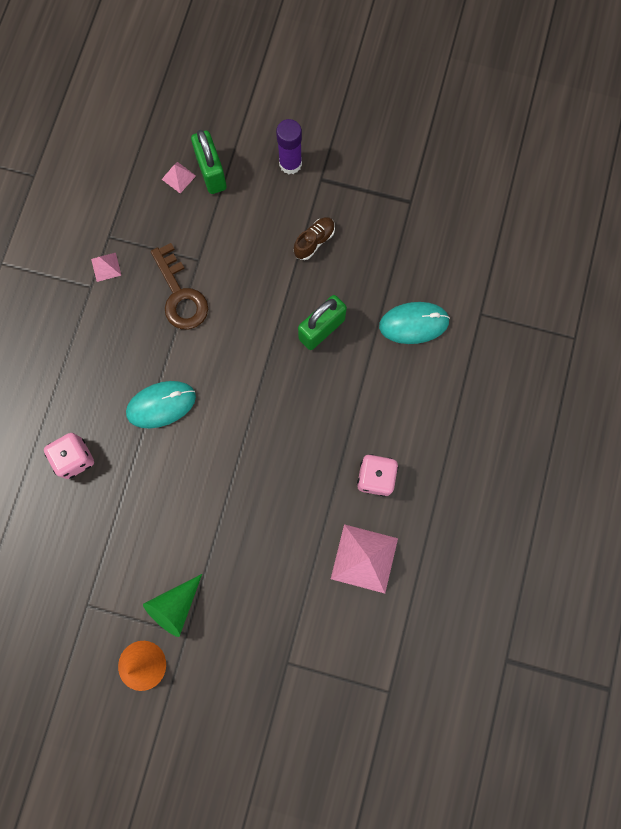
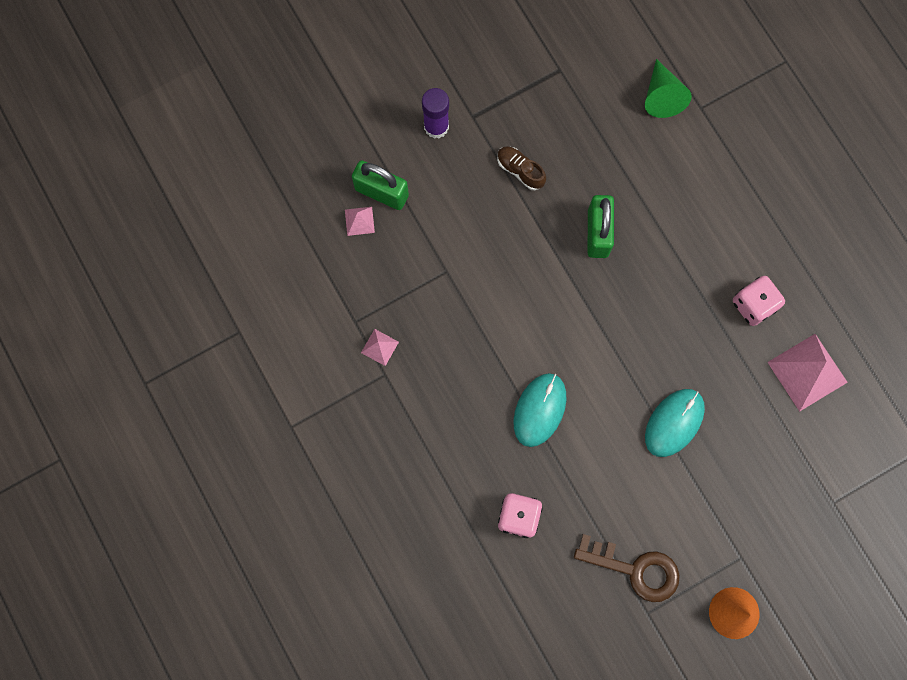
camera: 45 degrees left, 0 degrees up
(175, 607) = (712, 546): green cone -> green cone (662, 96)
(180, 295) = (462, 312): brown key -> brown key (635, 569)
(314, 241) = (520, 170): brown shoe -> brown shoe turned 45 degrees counterclockwise
(414, 323) = (660, 162): turquoise mouse -> turquoise mouse (674, 423)

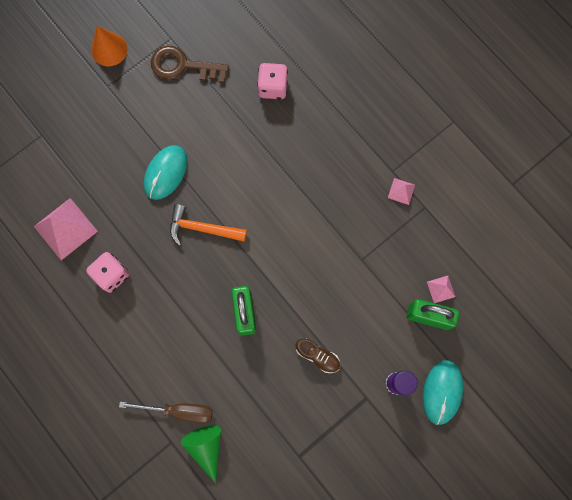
camera: 170 degrees right, 0 degrees up
(539, 410) = (269, 165): turquoise mouse -> turquoise mouse (442, 392)
(635, 342) = (202, 229): none -> orange hammer
(688, 138) = (179, 411): none -> brown screwdriver

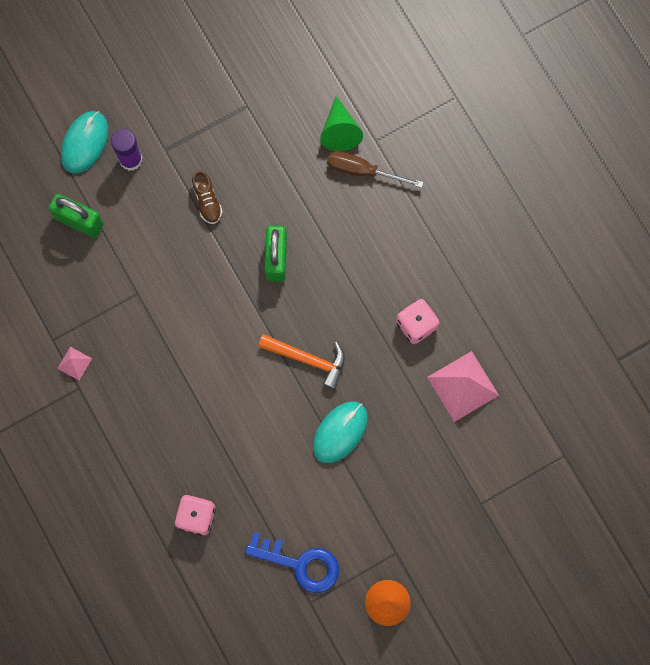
camera: 170 degrees left, 0 degrees up
(183, 66) = (300, 564): brown key -> blue key
(317, 356) = (207, 200): brown shoe -> brown shoe turned 150 degrees counterclockwise
(441, 289) = (58, 247): pink pyramid -> none

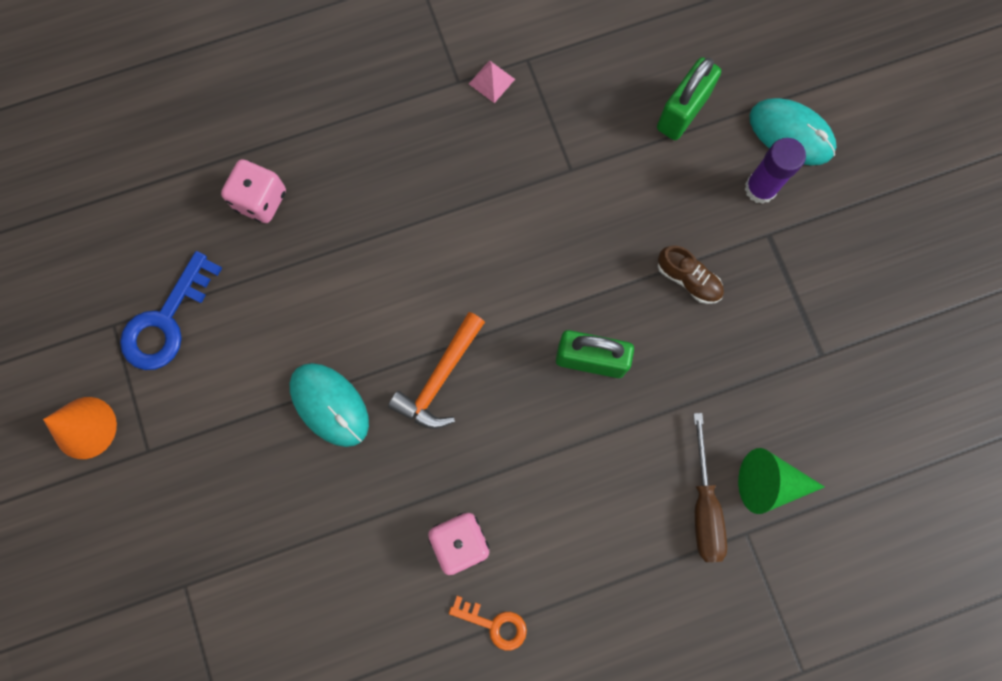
camera: 100 degrees right, 0 degrees up
(207, 200) = (688, 279): brown shoe -> brown shoe turned 135 degrees counterclockwise
(362, 171) = (704, 506): brown screwdriver -> brown screwdriver turned 150 degrees clockwise
(463, 386) = (357, 593): pink pyramid -> none
(464, 293) = (494, 624): none -> orange key

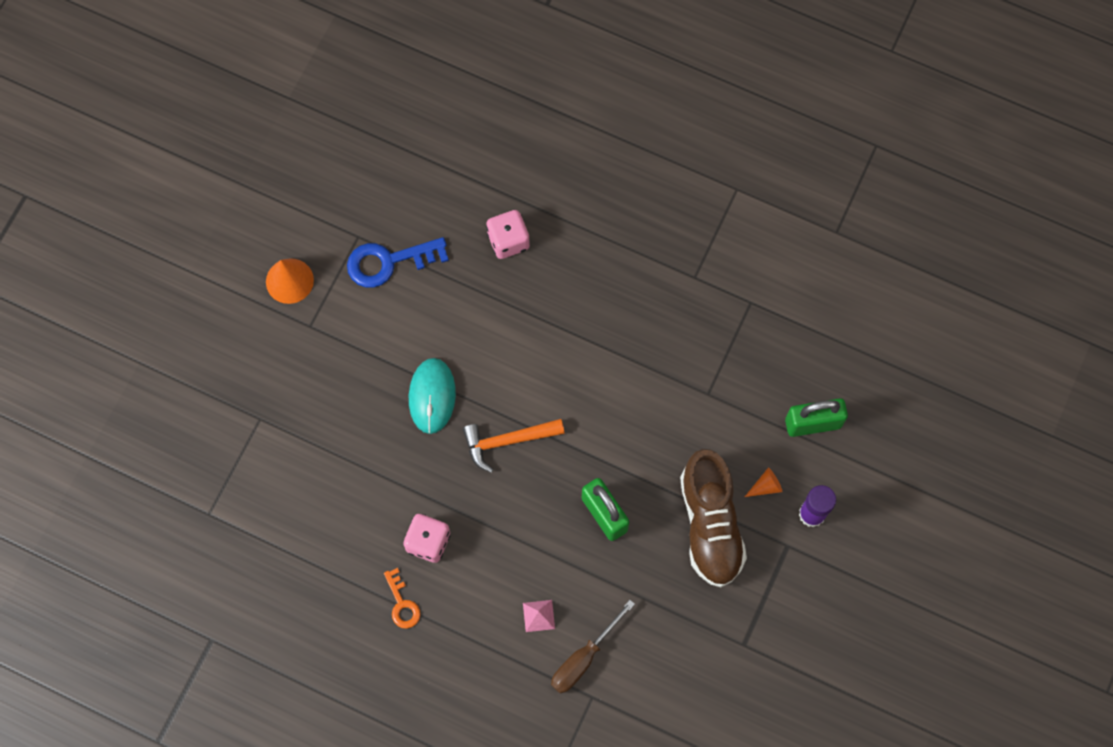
camera: 45 degrees right, 5 degrees down
(491, 81) = (715, 295): pink pyramid -> pink pyramid (538, 615)
(688, 279) = (710, 524): brown shoe -> brown shoe, size x2.14
(699, 201) = (766, 486): none -> orange cone
(769, 483) = (634, 683): green cone -> none
(791, 133) = (867, 500): turquoise mouse -> none

